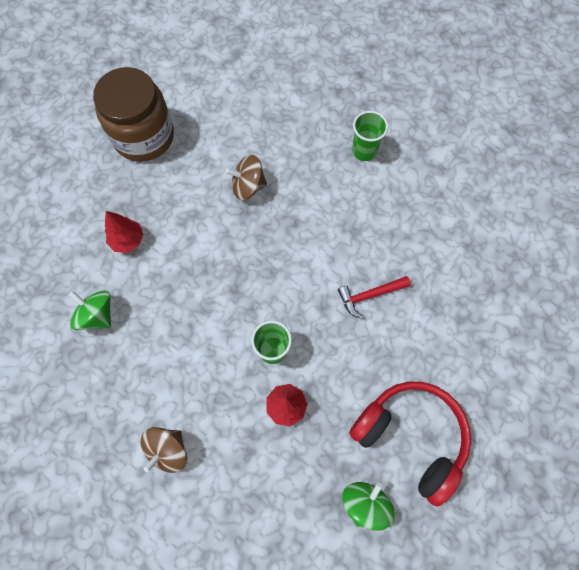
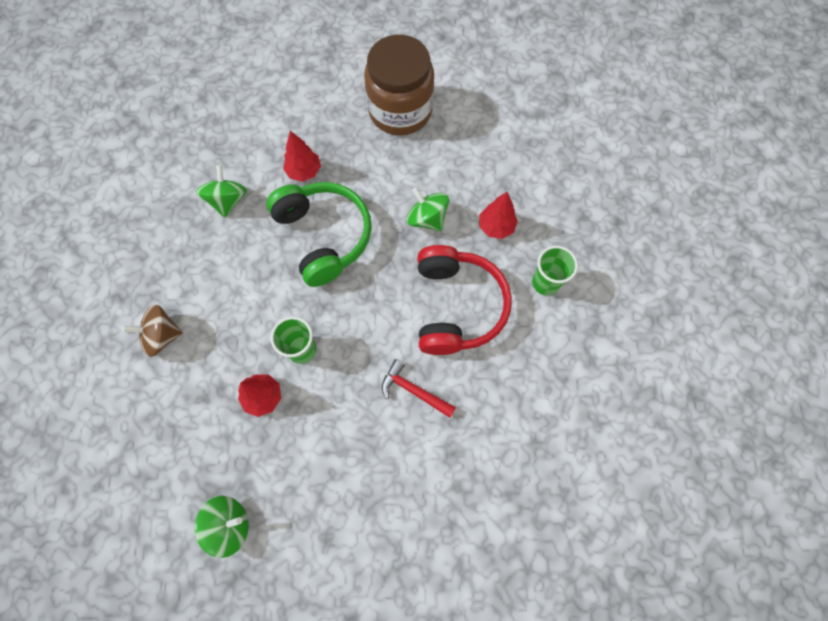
camera: 50 degrees right, 0 degrees up
(196, 266) = (324, 236): none -> green headphones
(248, 186) = (427, 218): brown spinning top -> green spinning top
(296, 148) = (496, 227): none -> red tree
(411, 436) = (315, 522): red headphones -> red headphones (457, 306)

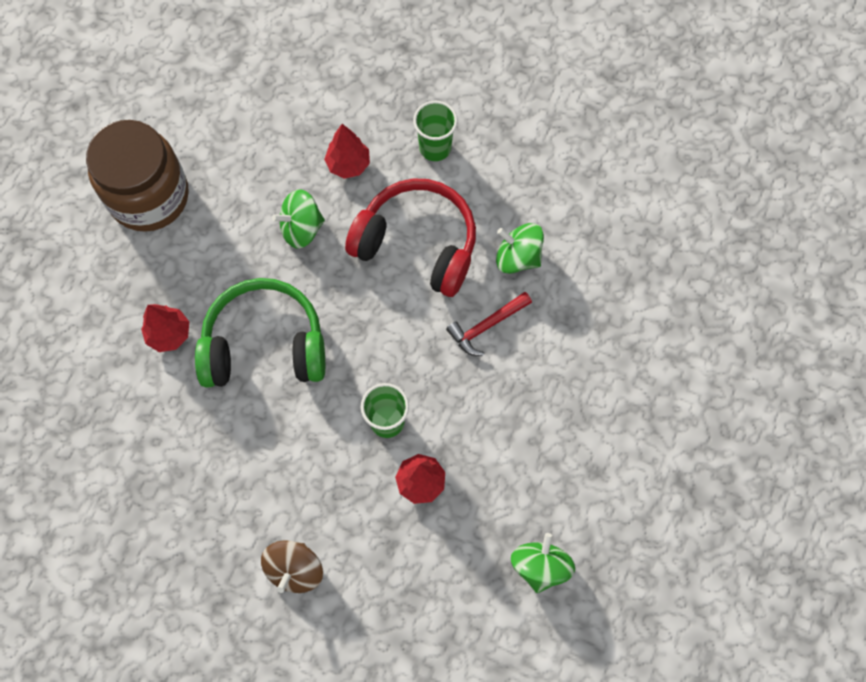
camera: 65 degrees left, 0 degrees up
(227, 200) = (159, 435): green spinning top -> green spinning top (518, 257)

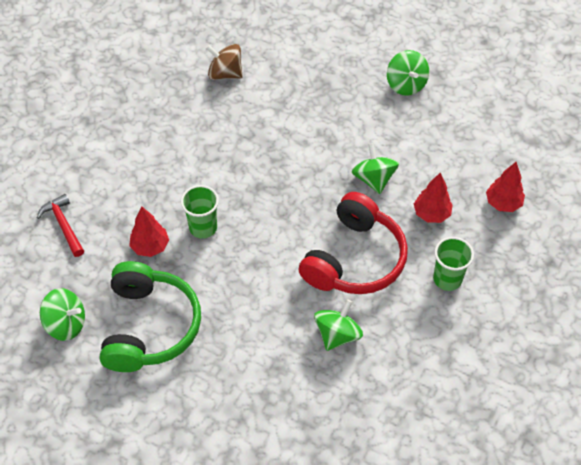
camera: 95 degrees right, 15 degrees down
(149, 196) = (406, 84): brown jar -> green spinning top
(169, 334) = (291, 95): red tree -> red tree (503, 203)
(264, 345) = (276, 152): green headphones -> green headphones (150, 326)
(295, 569) = (101, 164): brown spinning top -> brown spinning top (225, 73)
(486, 326) = (275, 304): red hammer -> red hammer (63, 225)

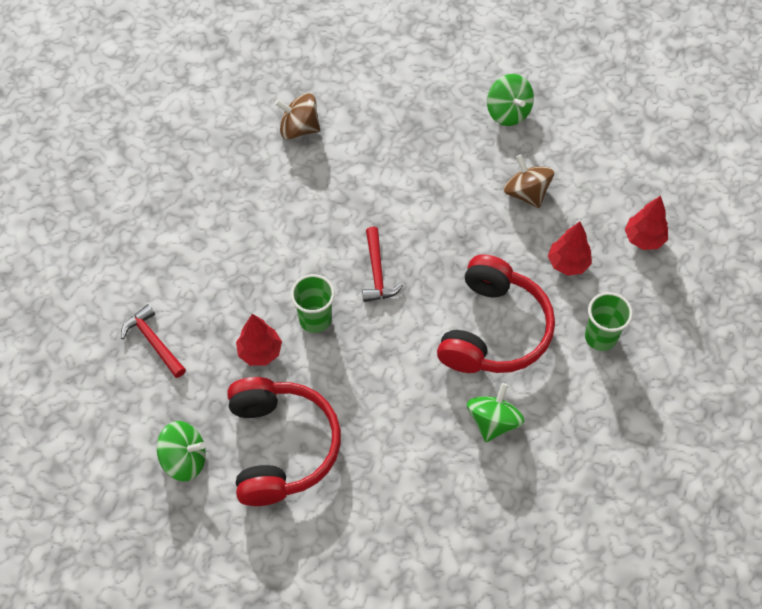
camera: 10 degrees left, 5 degrees up
(150, 326) = (281, 447): green headphones -> red headphones
(264, 197) = (377, 272): none -> red hammer
(374, 179) = (495, 232): green spinning top -> none
(407, 151) = (526, 193): none -> brown spinning top

